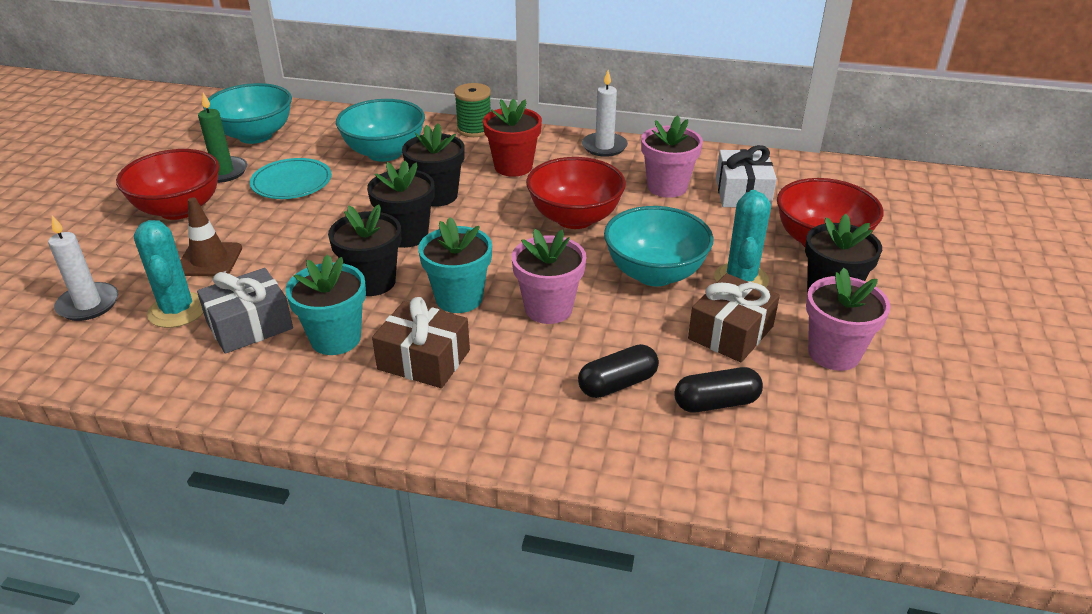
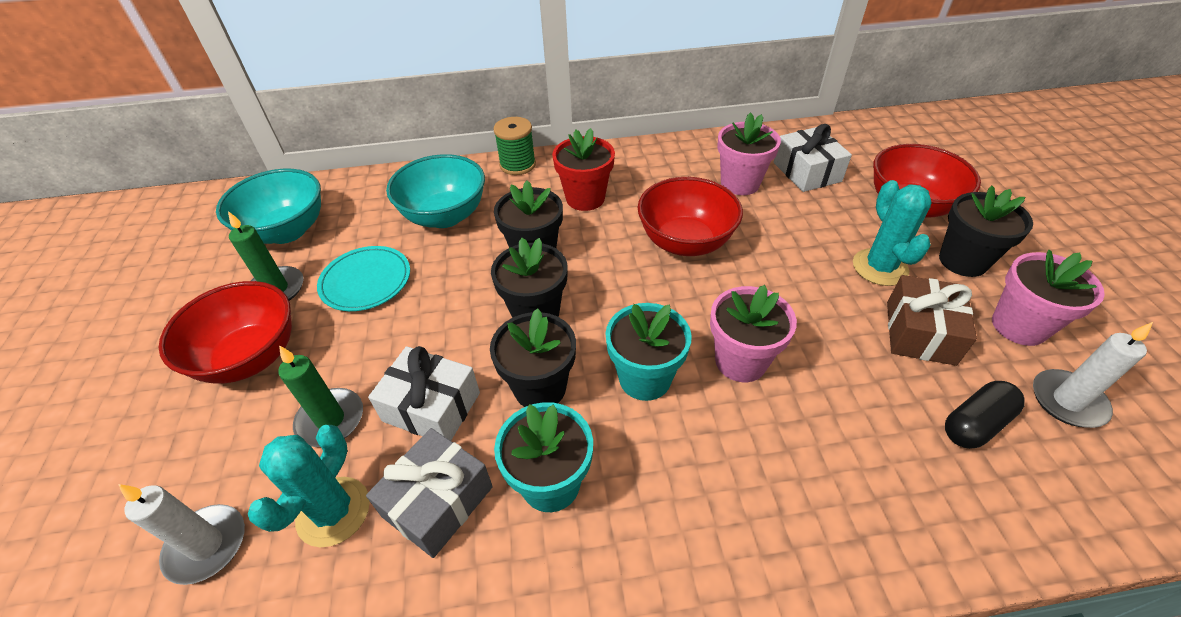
camera: 20 degrees left, 10 degrees up
(177, 310) = (333, 511): turquoise cactus -> turquoise cactus turned 60 degrees clockwise
(209, 260) = (330, 420): brown traffic cone -> green candle
(284, 271) = (431, 407): none -> white gift
(424, 360) = (666, 477): brown gift -> none
(604, 147) = (652, 153): white candle -> white candle (1067, 401)
(617, 384) = (874, 434): black capsule -> none
(654, 273) = (803, 285): turquoise bowl -> none

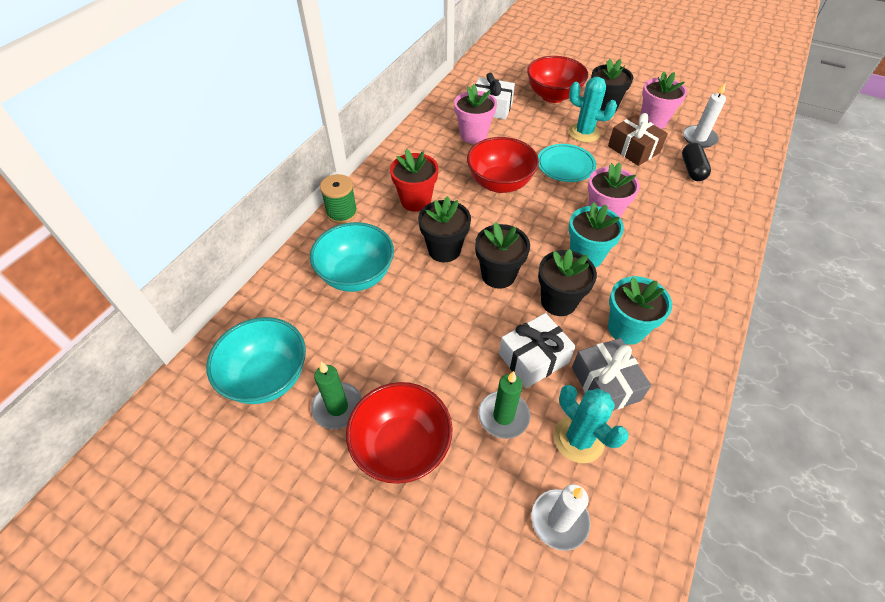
camera: 55 degrees left, 5 degrees up
(366, 281) = (383, 348): turquoise plate -> turquoise plate (565, 165)

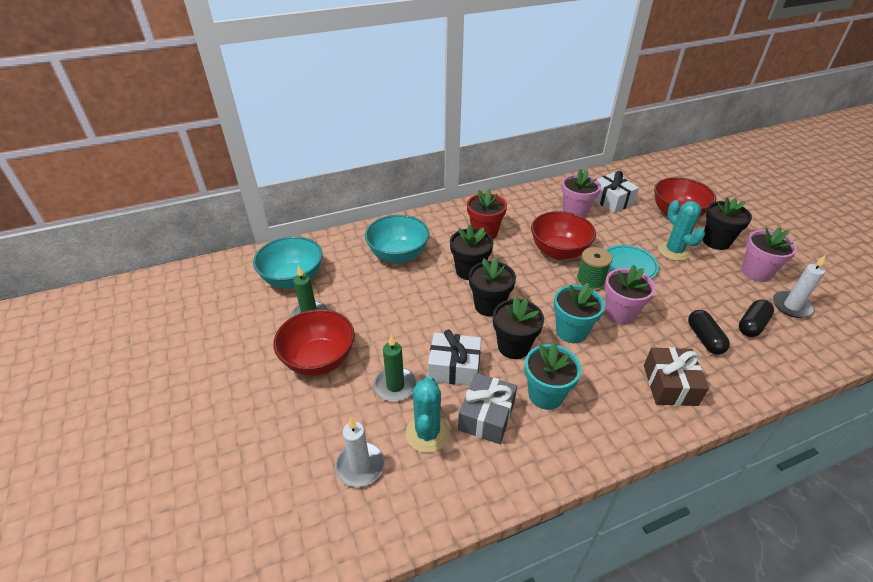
camera: 40 degrees right, 10 degrees down
(342, 213) = (429, 217): green spool -> green spool (590, 282)
(633, 149) = (708, 283): brown gift -> brown gift (670, 385)
(676, 200) = (704, 338): none -> black capsule

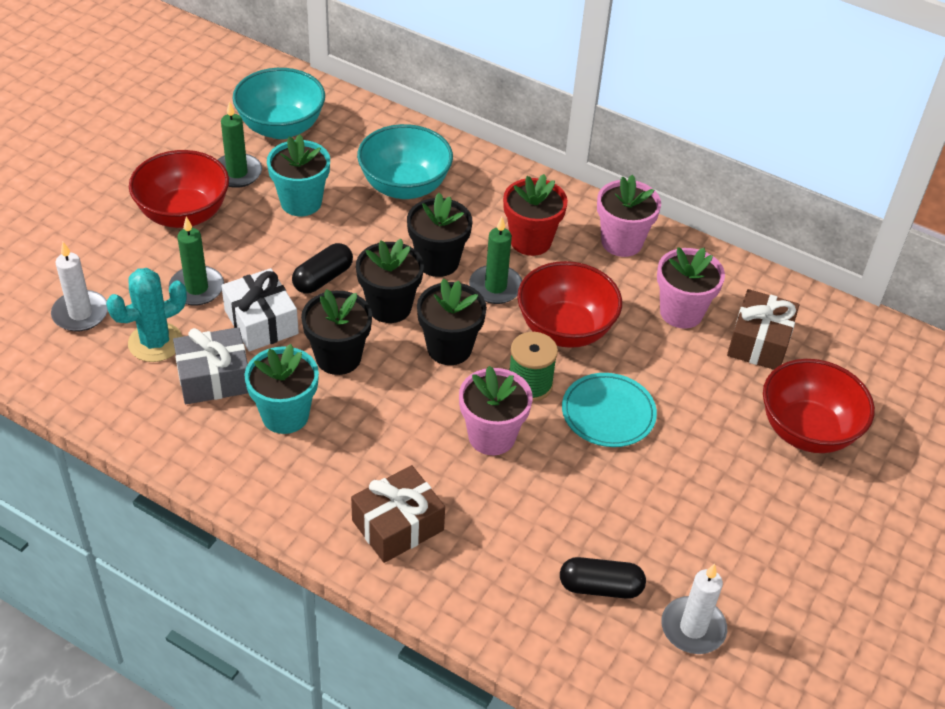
camera: 50 degrees right, 5 degrees up
(508, 260) = (495, 287): none -> green candle
(571, 331) = (412, 400): turquoise flower pot -> turquoise flower pot (301, 202)
(611, 201) = (759, 342): white gift -> brown gift
(674, 251) = (697, 454): turquoise cactus -> none
(704, 338) = (520, 539): black capsule -> black capsule (323, 278)
(716, 241) = (779, 499): black flower pot -> black flower pot (449, 348)
(756, 272) = (742, 567): pink flower pot -> pink flower pot (621, 242)

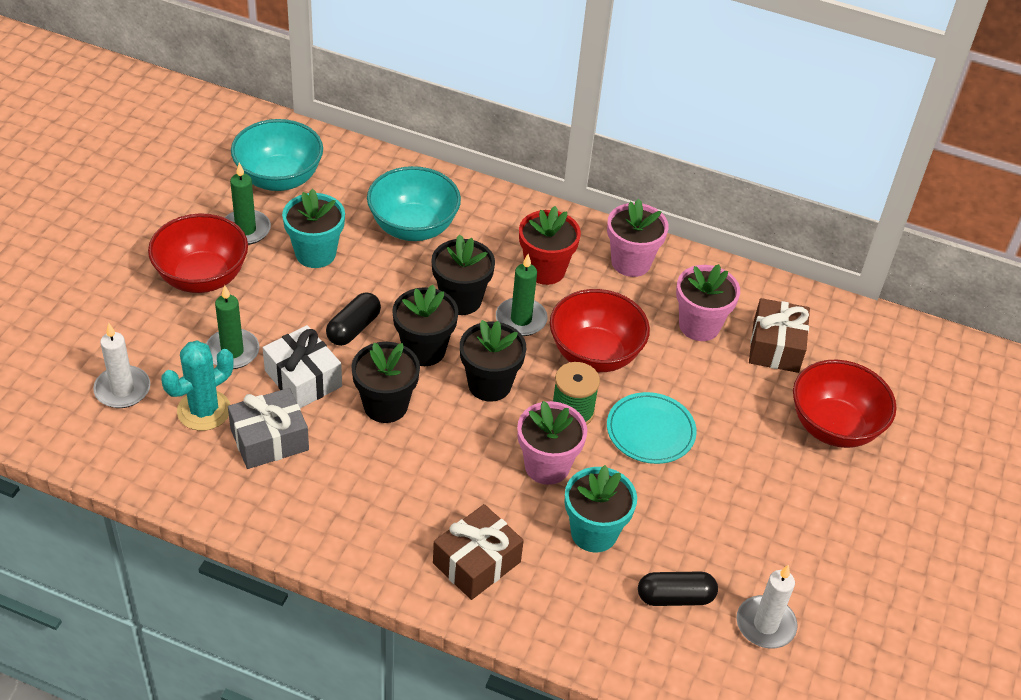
camera: 10 degrees left, 0 degrees up
(285, 415) = (347, 468): turquoise flower pot -> turquoise flower pot (594, 532)

